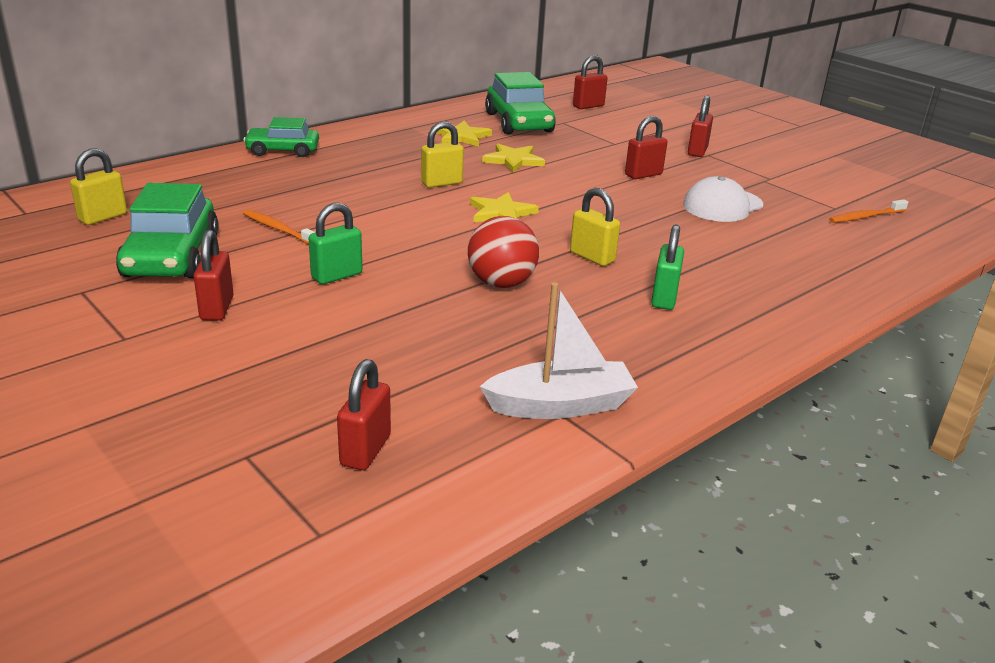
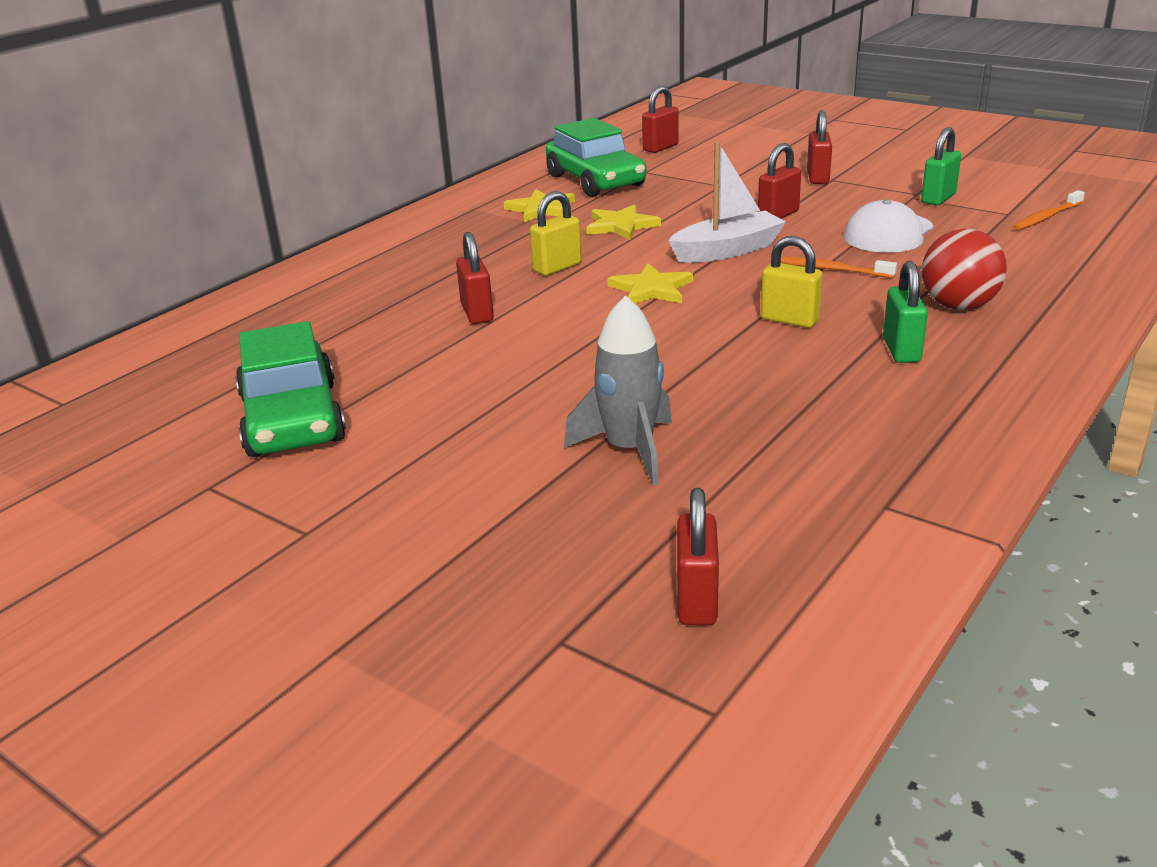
camera: 10 degrees left, 0 degrees up
(103, 217) = (169, 389): yellow padlock -> none
(217, 308) = (396, 471): red padlock -> red padlock (477, 313)
(279, 229) = (402, 360): orange toothbrush -> orange toothbrush (832, 269)
(283, 150) = (338, 264): green car -> none
(337, 276) = (513, 401): green padlock -> green padlock (938, 198)
(397, 329) = (629, 450): none -> grey rocket
(501, 283) = (710, 371): red ball -> red ball (958, 306)
(560, 405) = (877, 497): white boat -> white boat (727, 251)

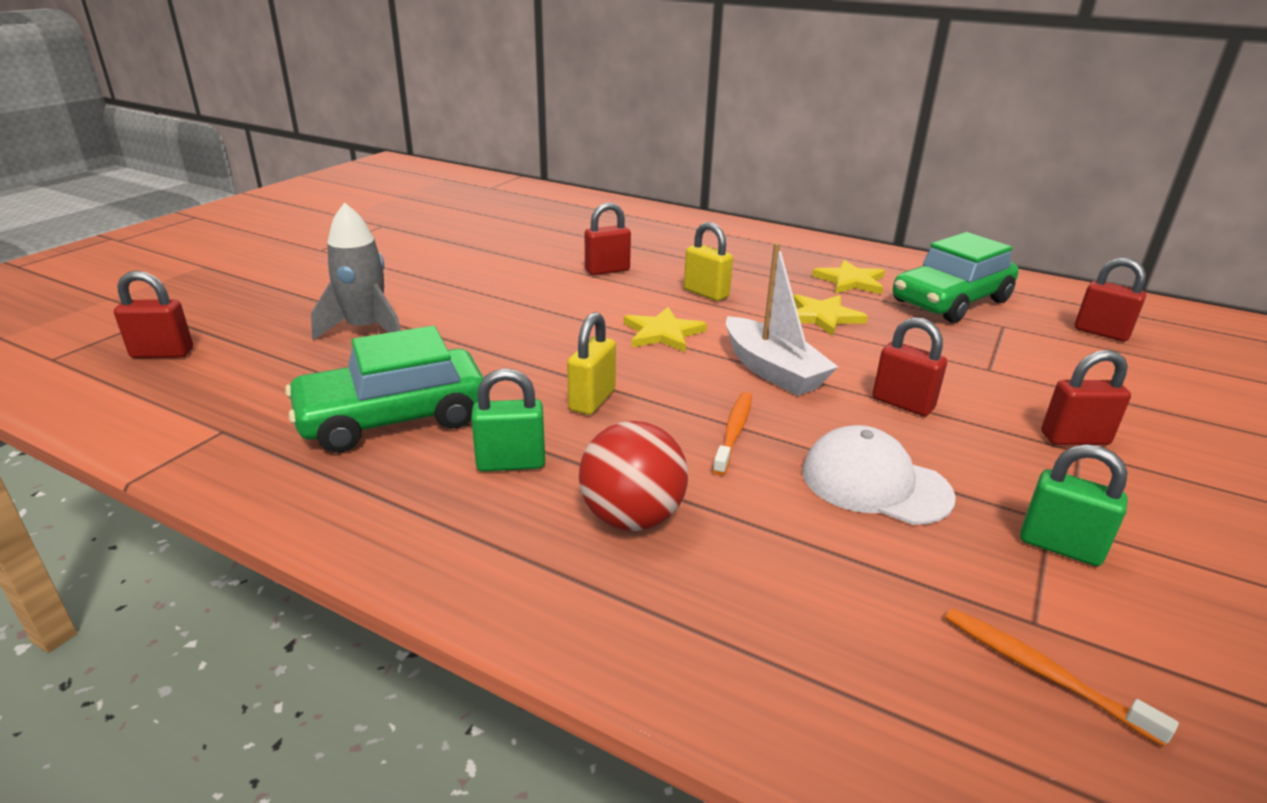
camera: 80 degrees right, 0 degrees up
(292, 419) = (452, 234): green car -> green car (393, 417)

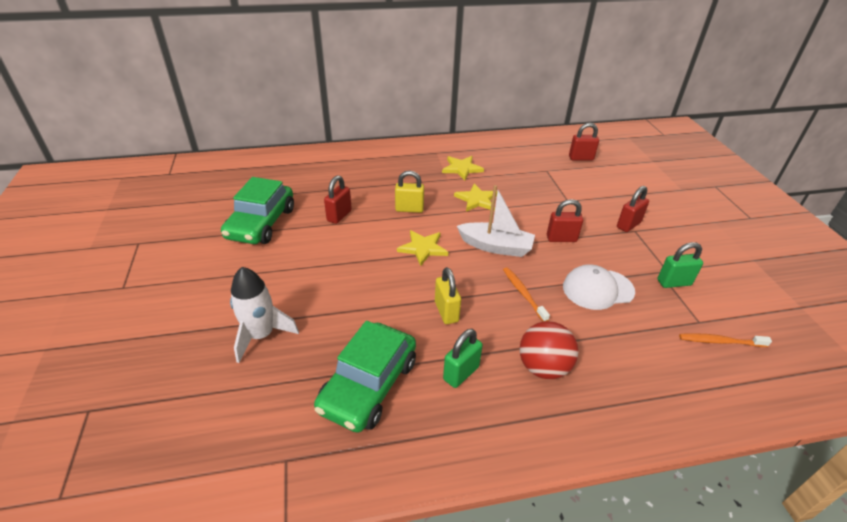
camera: 40 degrees left, 10 degrees up
(162, 353) = (147, 437): red padlock -> none
(366, 329) = (261, 335): grey rocket -> white rocket
(950, 301) = (513, 164): green car -> green car (261, 223)

